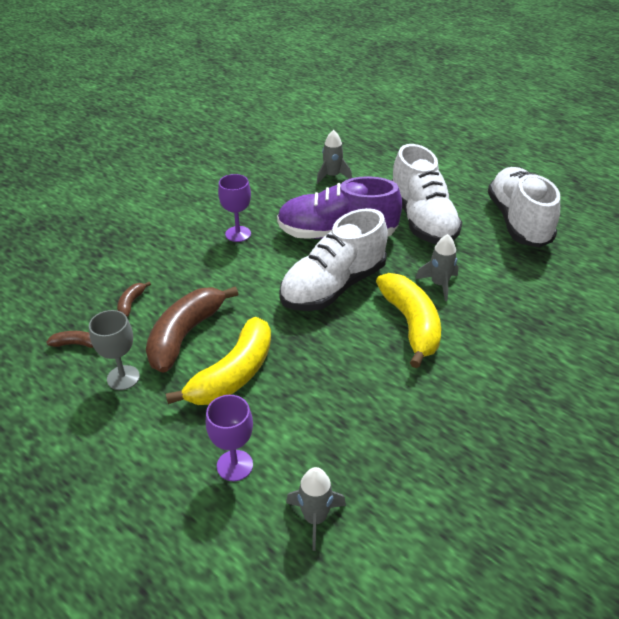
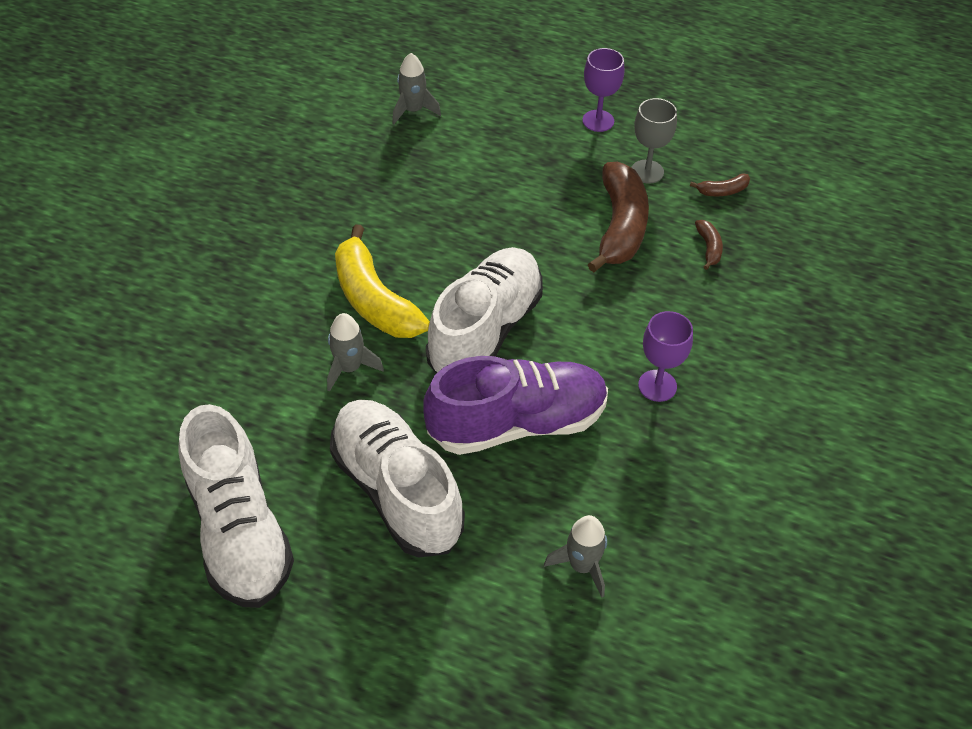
camera: 160 degrees right, 10 degrees up
(233, 374) = (543, 199): yellow banana -> none
(234, 465) = (496, 129): purple goblet -> purple goblet (598, 121)

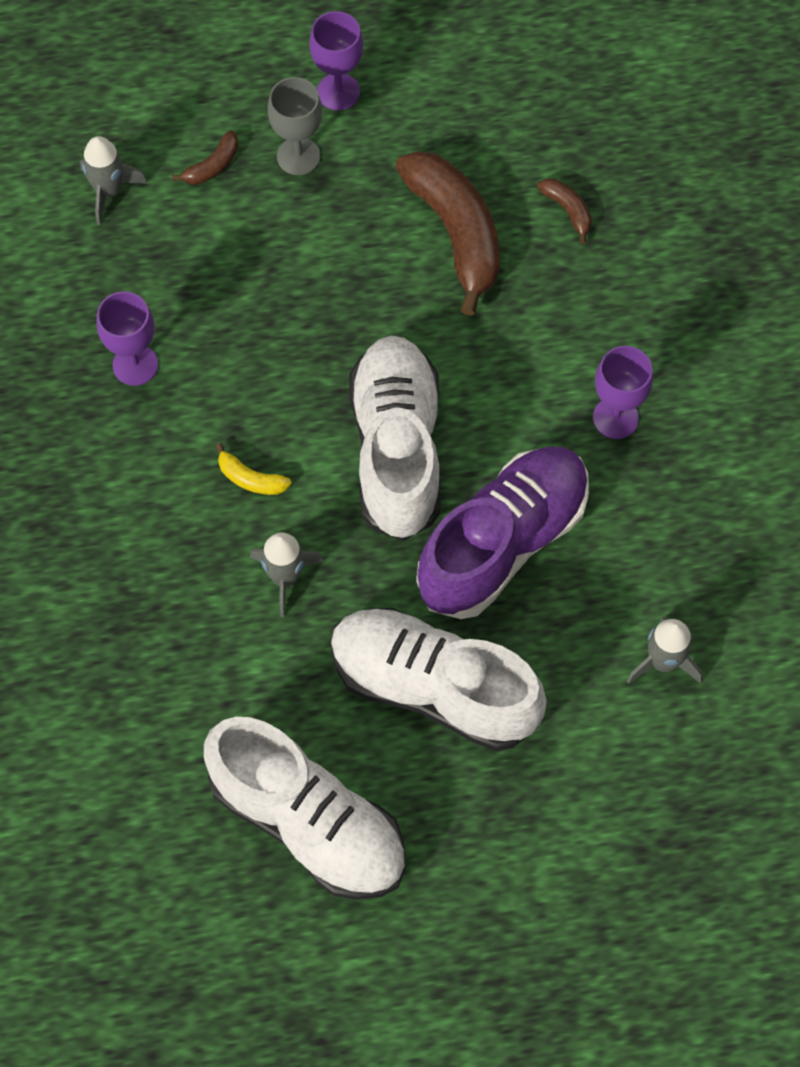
camera: 30 degrees left, 15 degrees up
(353, 204) = (135, 365): none -> purple goblet
(374, 300) = (250, 479): yellow banana -> yellow banana, size x0.43
(647, 172) = (439, 138): grey goblet -> grey goblet (298, 156)
(722, 191) = (538, 122): brown banana -> brown banana (212, 166)

